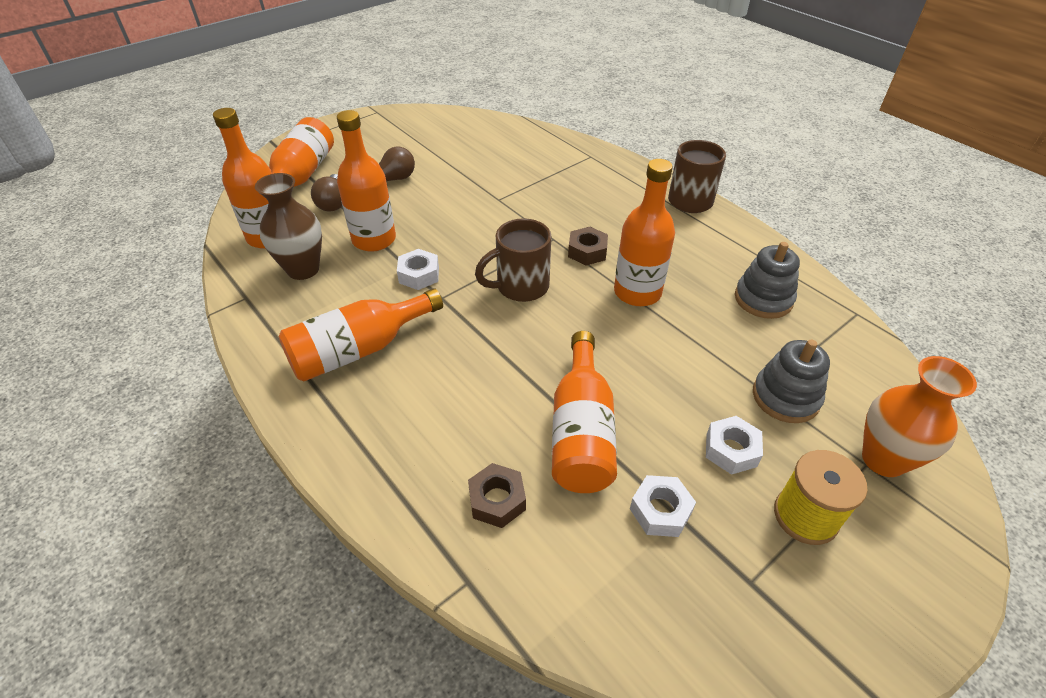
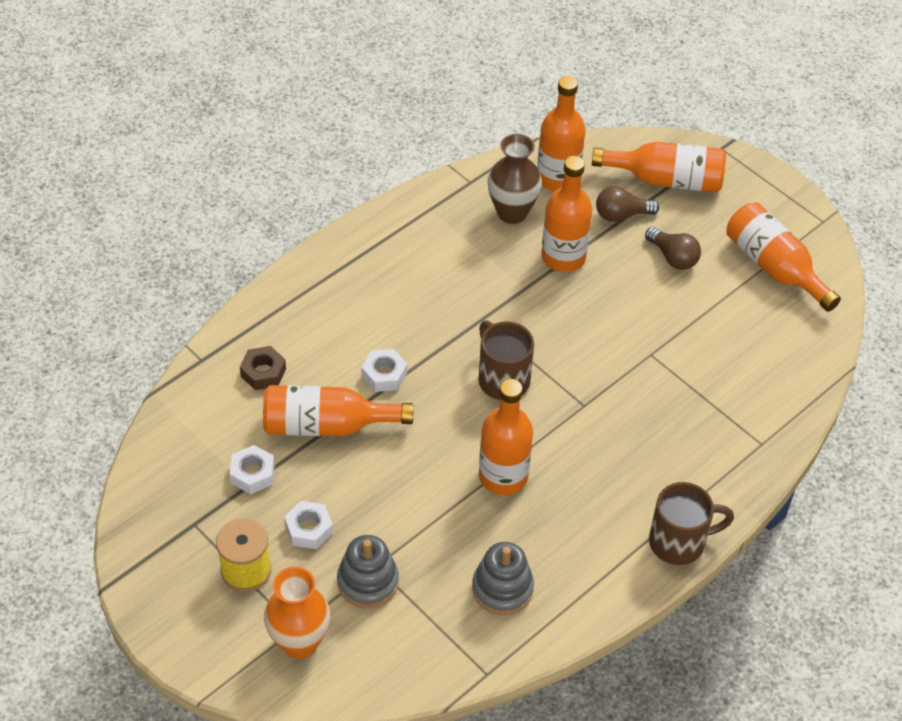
camera: 85 degrees right, 5 degrees up
(359, 349) = (411, 269): orange bottle -> orange bottle (774, 267)
(419, 275) = (512, 298): white nut -> white nut (384, 375)
(587, 251) = (565, 435): brown nut -> none

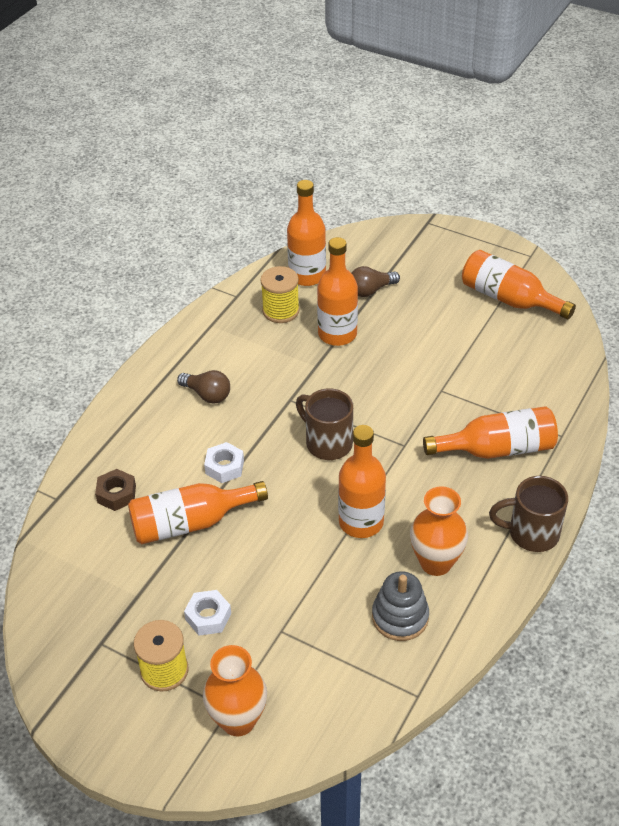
camera: 15 degrees left, 5 degrees down
(252, 474) = (139, 583): white nut -> none
(368, 582) = (279, 647): grey stacking toy -> none
(512, 213) = (281, 311): brown vase -> yellow spool
(563, 543) = (436, 563): none -> orange vase
(666, 180) = (394, 256): orange bottle -> orange bottle (497, 449)
(673, 257) = (426, 312): brown light bulb -> brown light bulb (207, 395)
(679, 542) = (531, 533): brown mug -> brown mug turned 150 degrees counterclockwise

